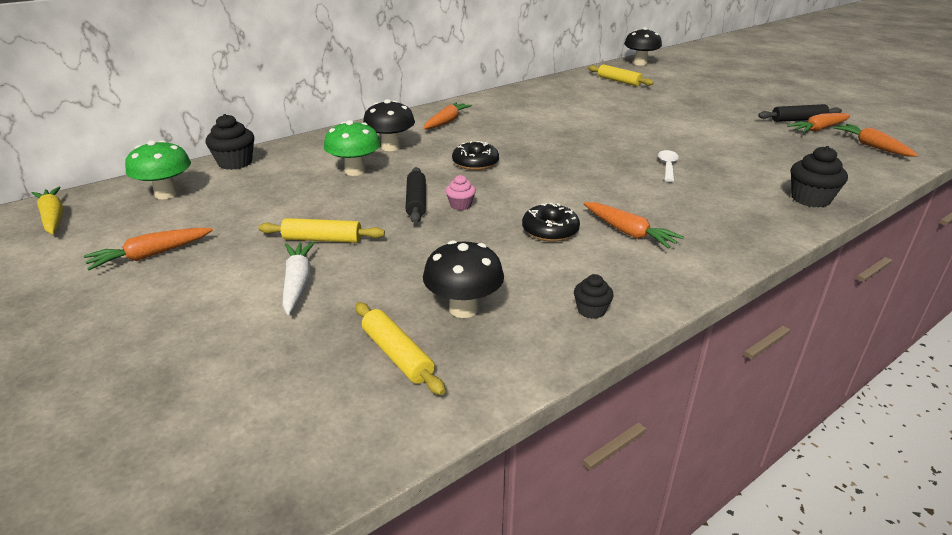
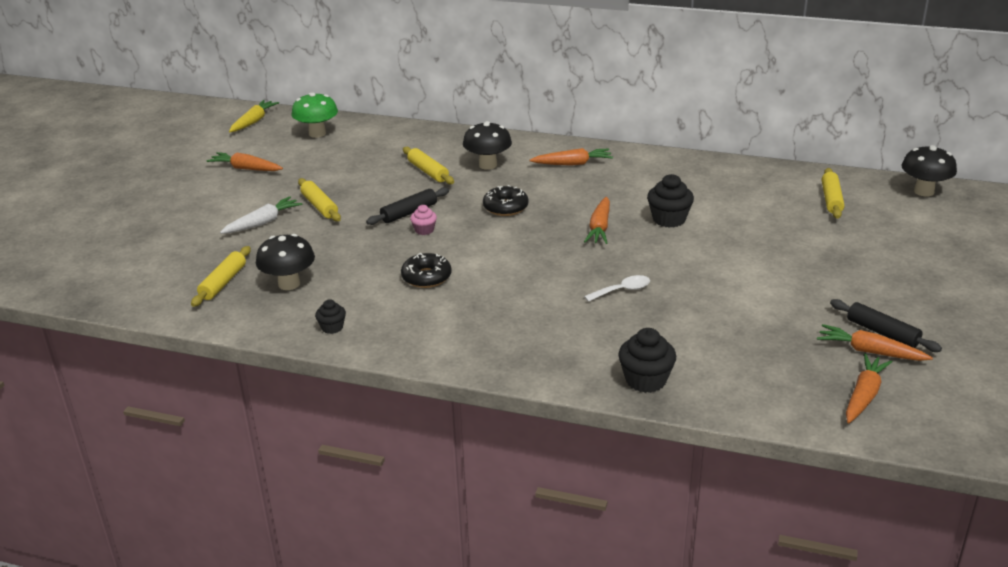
camera: 55 degrees right, 0 degrees up
(235, 163) = (386, 129): black cupcake -> black cupcake (669, 219)
(355, 171) = (428, 172): green mushroom -> yellow rolling pin
(628, 232) = (462, 309): orange carrot -> orange carrot (599, 228)

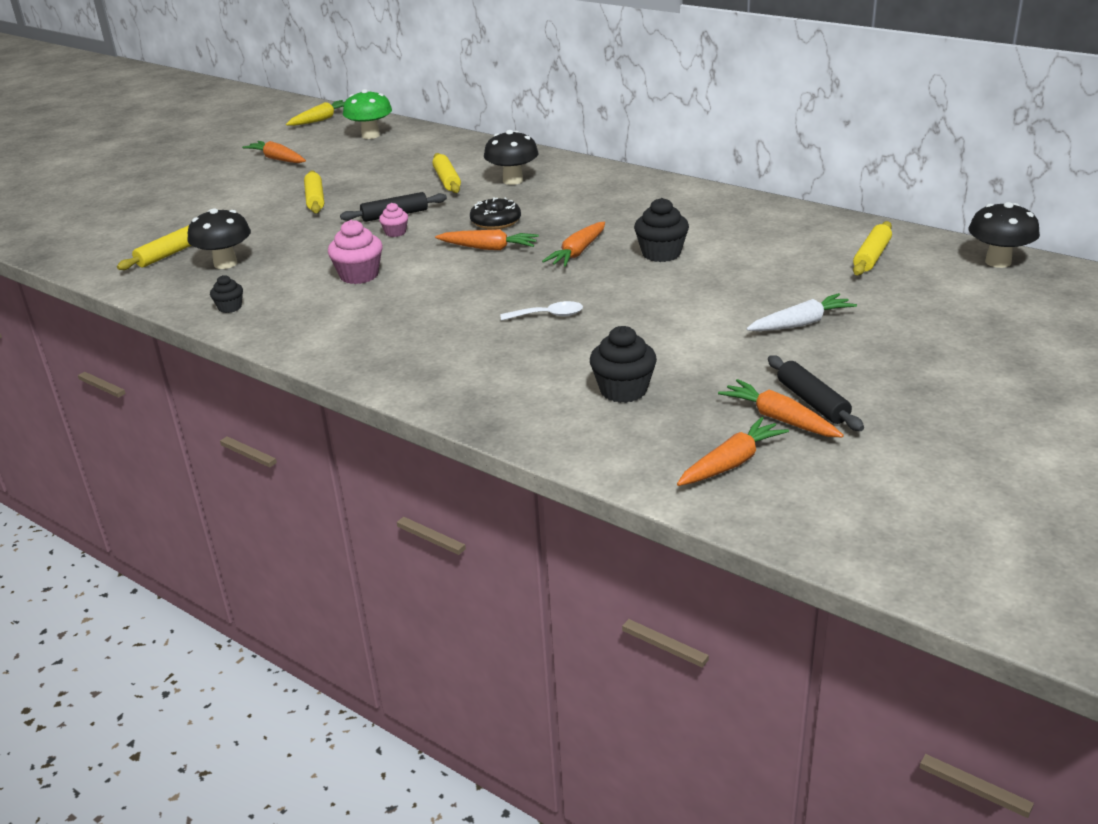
camera: 20 degrees right, 0 degrees up
(263, 222) = (250, 207): white carrot -> white carrot (801, 323)
(426, 277) = (359, 275): black donut -> pink cupcake
(573, 164) = (603, 189): orange carrot -> orange carrot (489, 248)
(645, 380) = (495, 405): black cupcake -> black cupcake (623, 390)

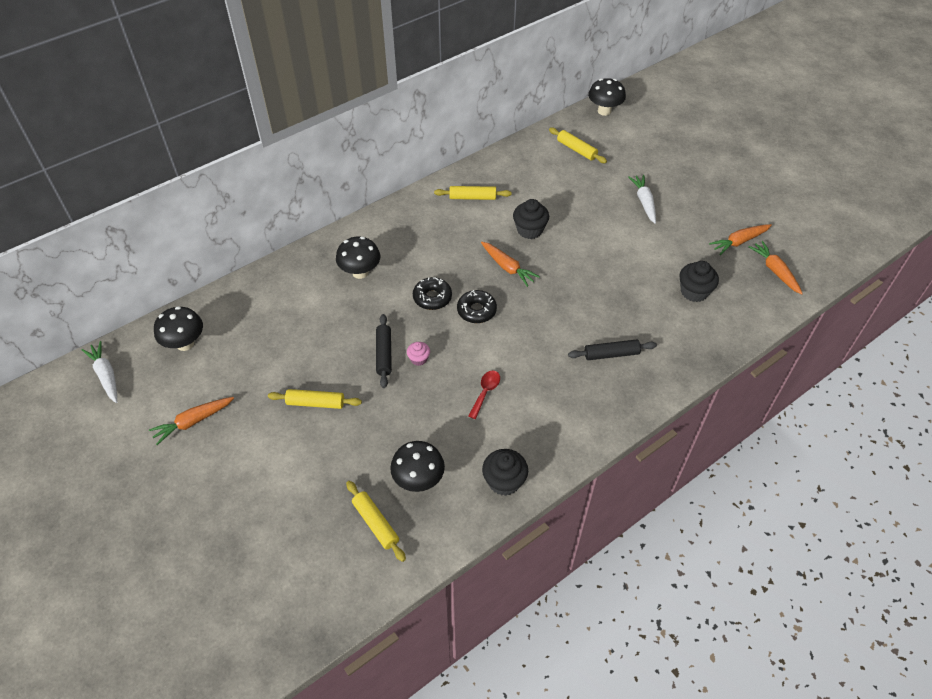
camera: 75 degrees left, 20 degrees up
(230, 307) = (504, 481): black cupcake -> black cupcake, size x1.74
(321, 119) = (106, 375): yellow carrot -> white carrot
(359, 275) = (485, 392): pink cupcake -> red spoon
(370, 135) = (185, 343): green mushroom -> black mushroom
(447, 180) = (332, 310): yellow rolling pin -> yellow rolling pin (472, 197)
(489, 248) = (476, 311): orange carrot -> black donut
(548, 315) = (592, 302): white spoon -> none
(812, 402) = (726, 225): black rolling pin -> black rolling pin (611, 354)

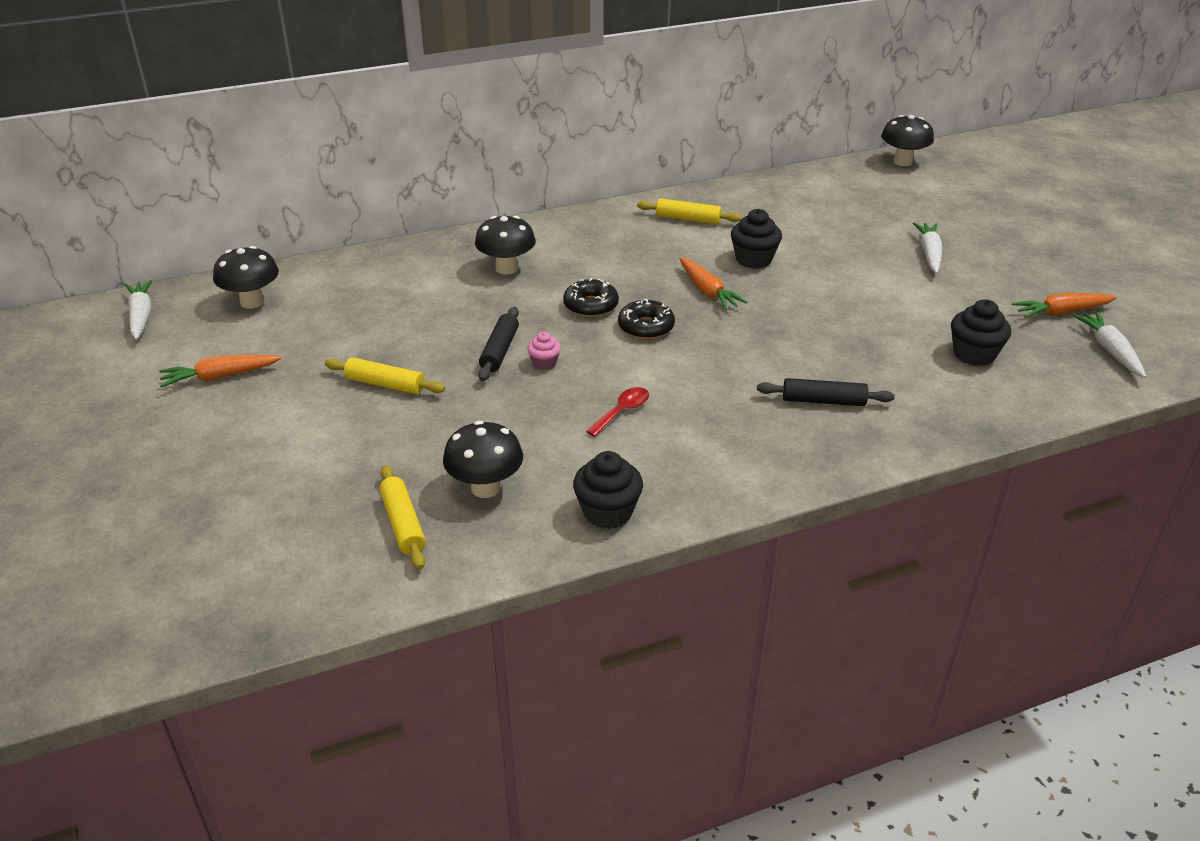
camera: 15 degrees right, 15 degrees down
(576, 150) = (850, 193): yellow rolling pin -> none
(775, 271) = (1109, 350): orange carrot -> white carrot

